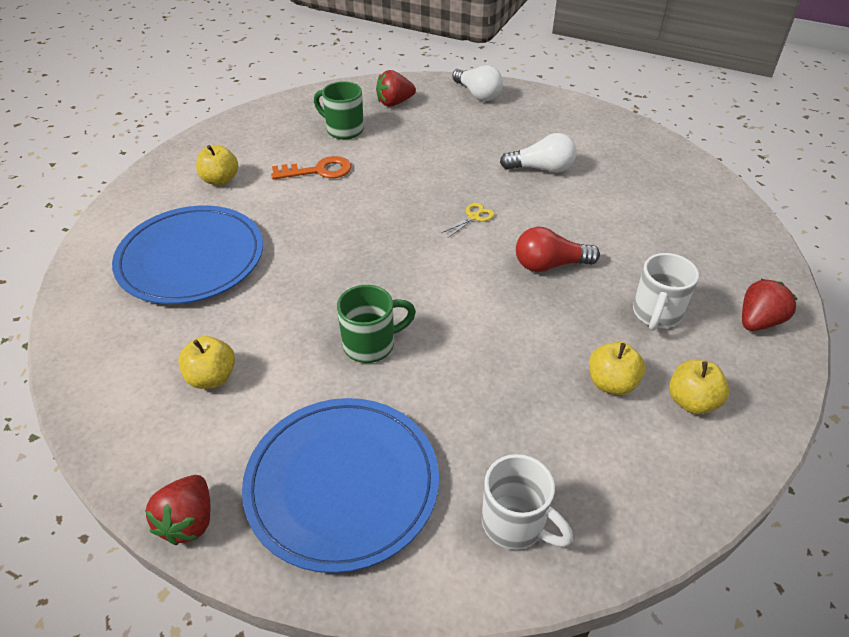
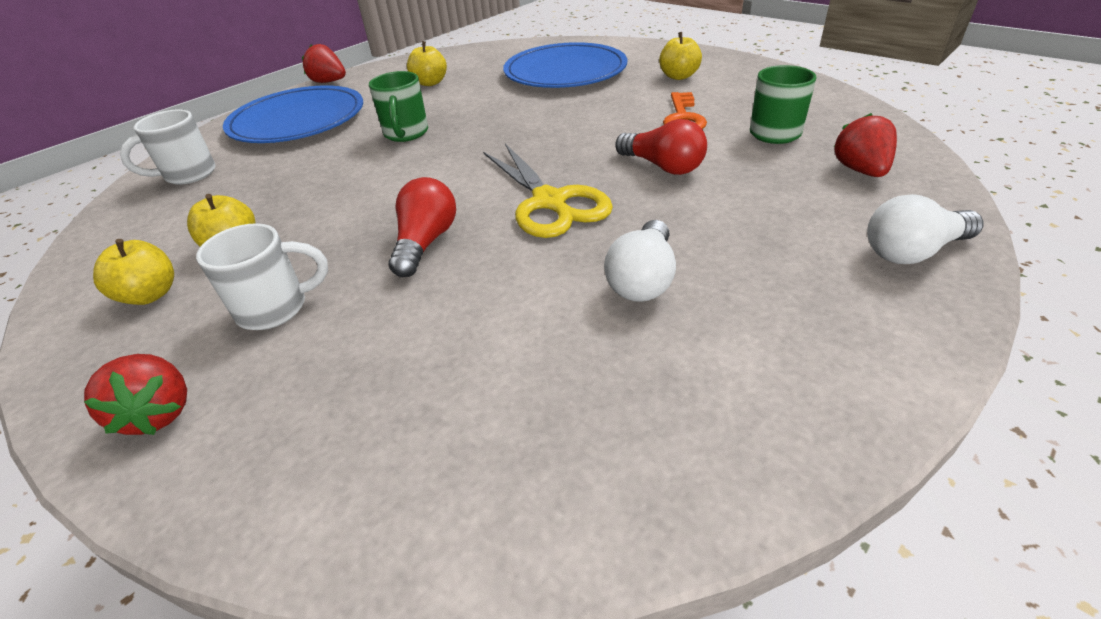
camera: 110 degrees right, 5 degrees down
(406, 173) = (663, 166): none -> red light bulb
(473, 217) = (550, 202): yellow scissors -> yellow scissors, size x2.38
(656, 314) = (275, 308): white mug -> white mug turned 120 degrees clockwise

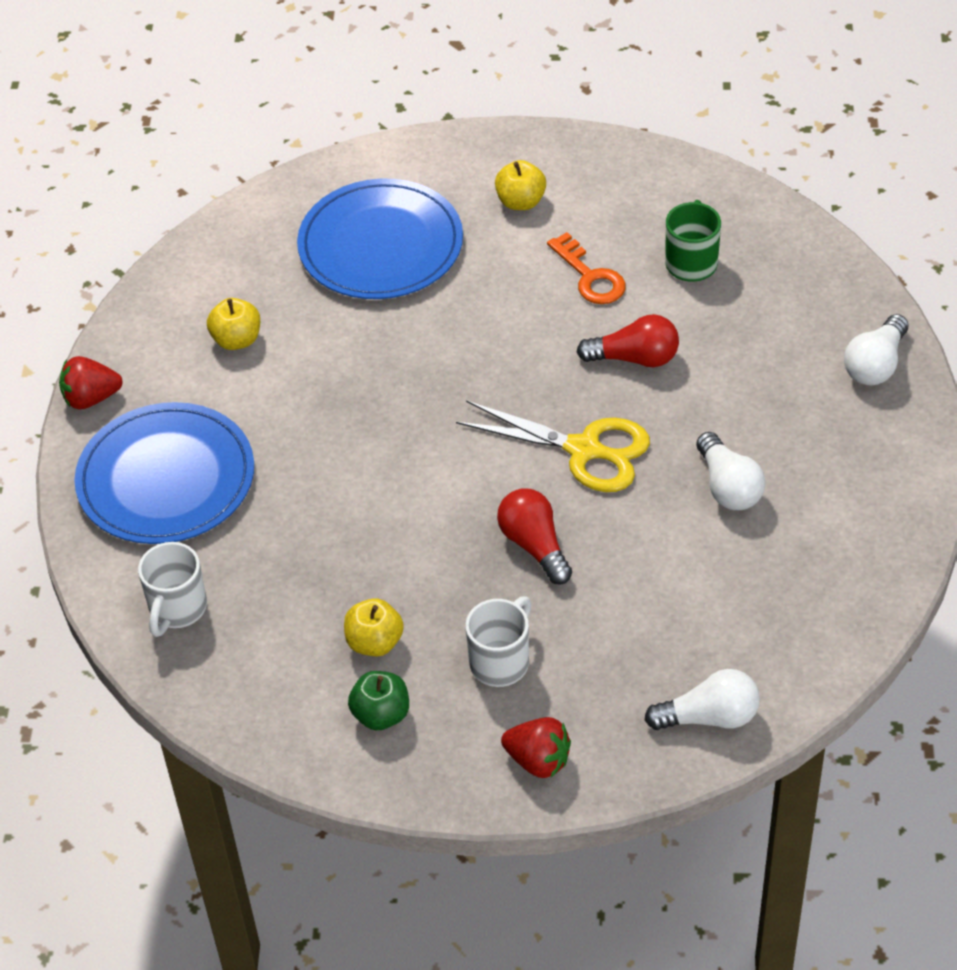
camera: 40 degrees left, 10 degrees up
(150, 295) = (381, 714): yellow apple -> green apple
(344, 493) = (709, 717): none -> white light bulb
(406, 134) = (333, 436): green mug -> none
(860, 170) = (791, 286): red strawberry -> none

